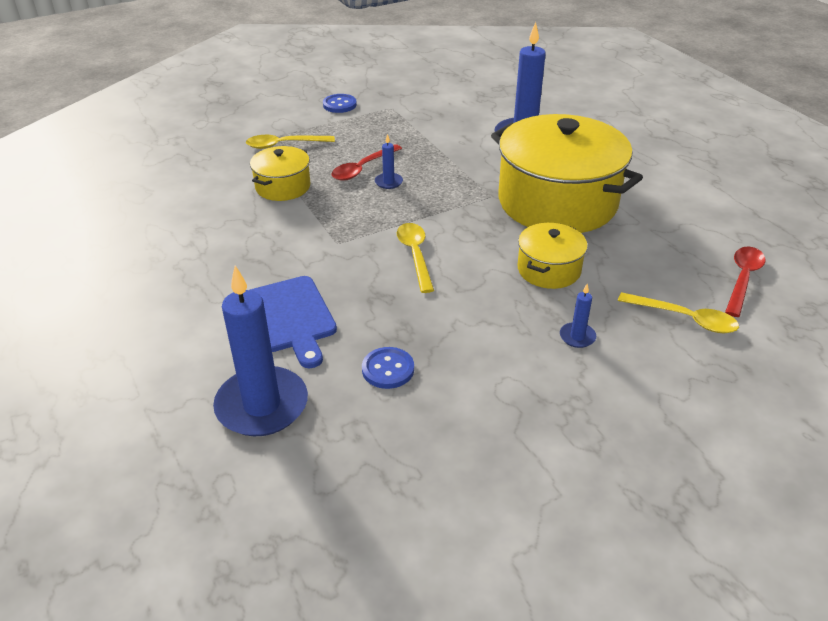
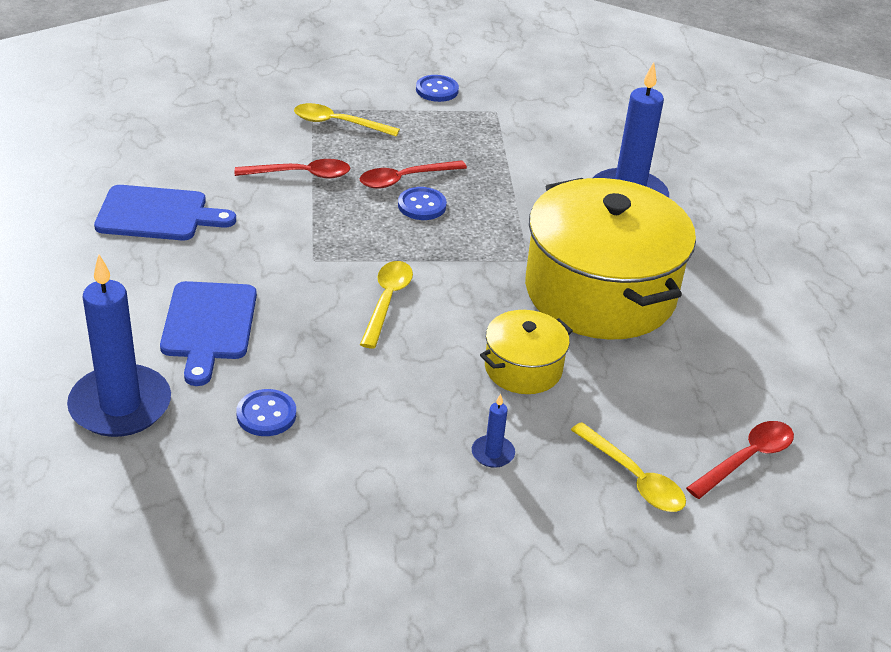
camera: 20 degrees right, 0 degrees up
(188, 248) = (157, 214): none -> blue cutting board
(283, 187) = (301, 174): yellow pot -> red spoon
(388, 182) = (422, 205): blue candle -> blue button

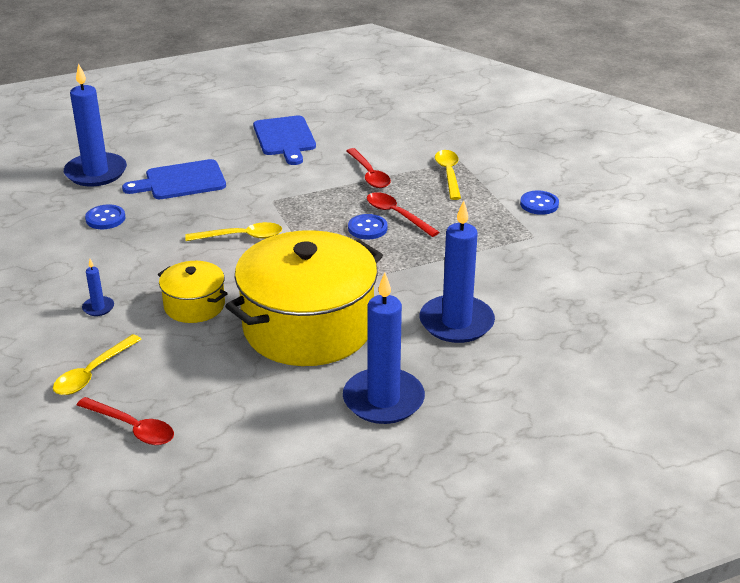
camera: 75 degrees right, 5 degrees down
(739, 273) = (383, 400): none -> blue candle

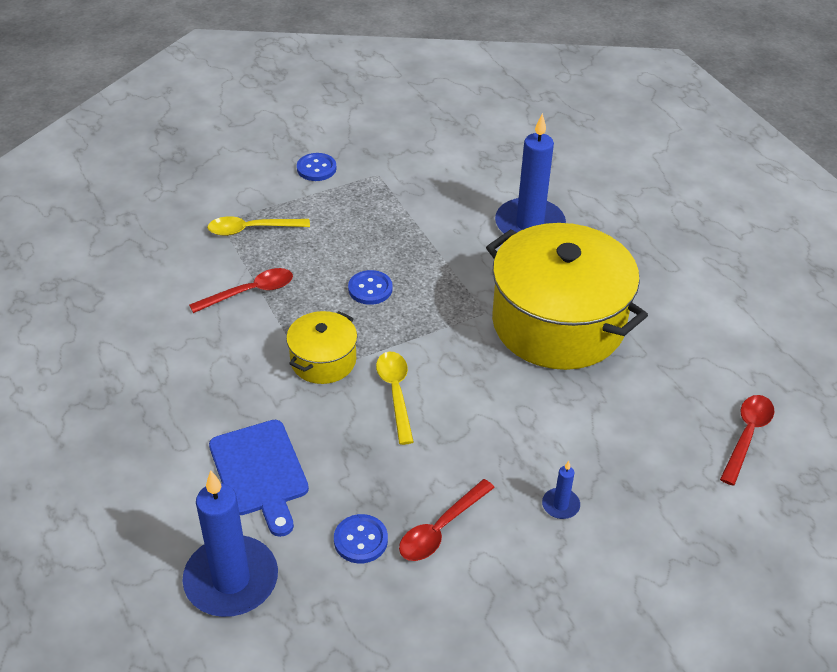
camera: 95 degrees left, 10 degrees up
(92, 373) = (677, 485): yellow spoon -> none
(194, 305) = (539, 417): yellow pot -> yellow pot (323, 360)
(285, 138) = (147, 376): blue cutting board -> none
(383, 400) = (652, 268): blue candle -> none
(396, 215) = (341, 268): red spoon -> red spoon (440, 529)

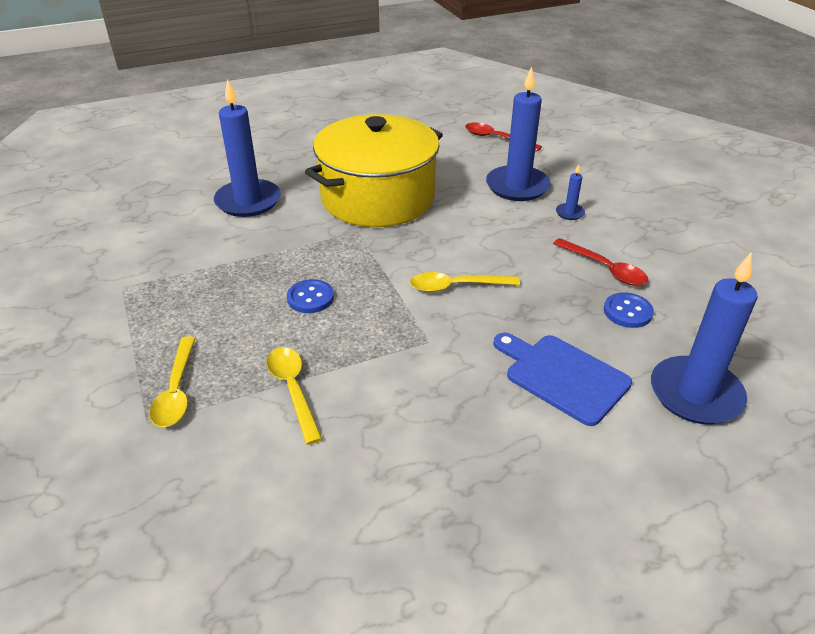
camera: 85 degrees left, 5 degrees down
(250, 292) = (293, 389): red spoon -> yellow spoon
(260, 472) = (562, 376): blue cutting board -> blue cutting board turned 120 degrees counterclockwise
(316, 168) = (83, 334): blue button -> none
(323, 360) = (410, 332): yellow pot -> none
(616, 454) = (517, 186): none -> blue candle

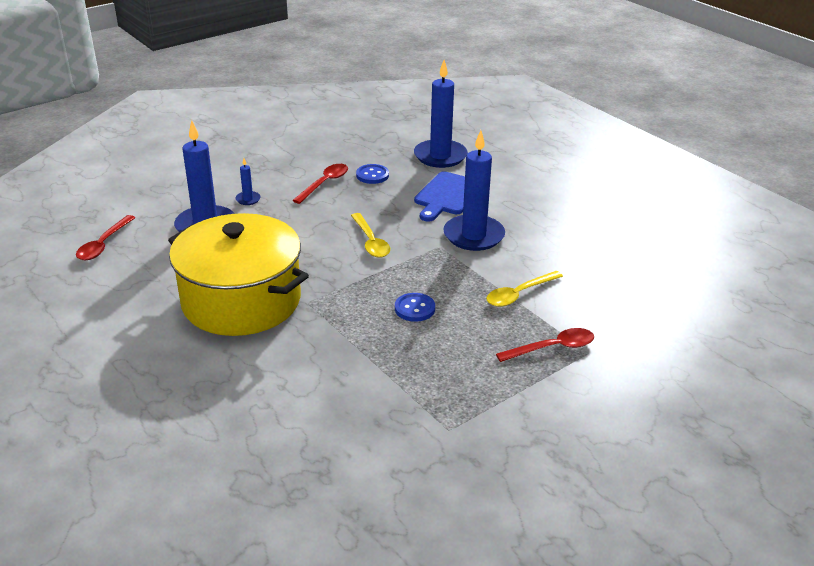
camera: 105 degrees left, 5 degrees down
(176, 391) = (553, 348): yellow spoon -> red spoon
(248, 201) = (265, 388): blue candle -> blue candle (473, 236)

